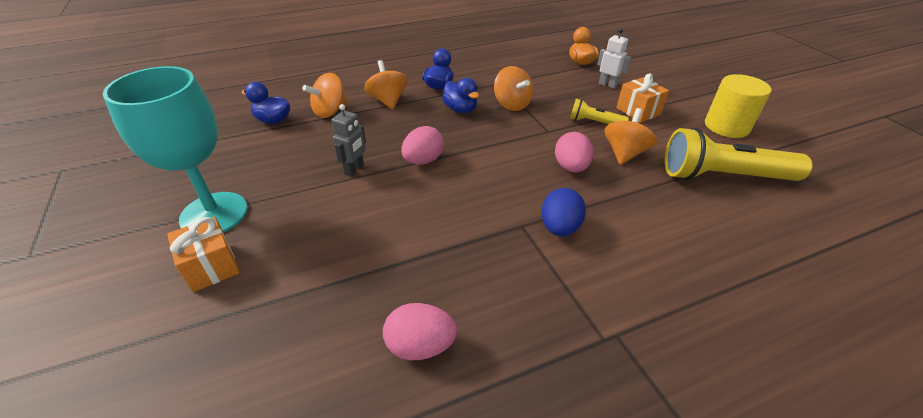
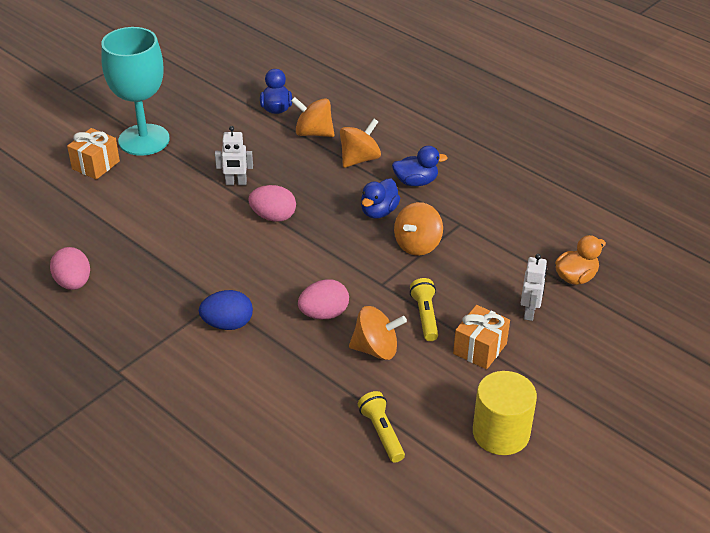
camera: 65 degrees right, 0 degrees up
(354, 169) = (236, 183): grey robot -> white robot
(723, 176) = (382, 433): yellow flashlight -> yellow flashlight, size x0.50

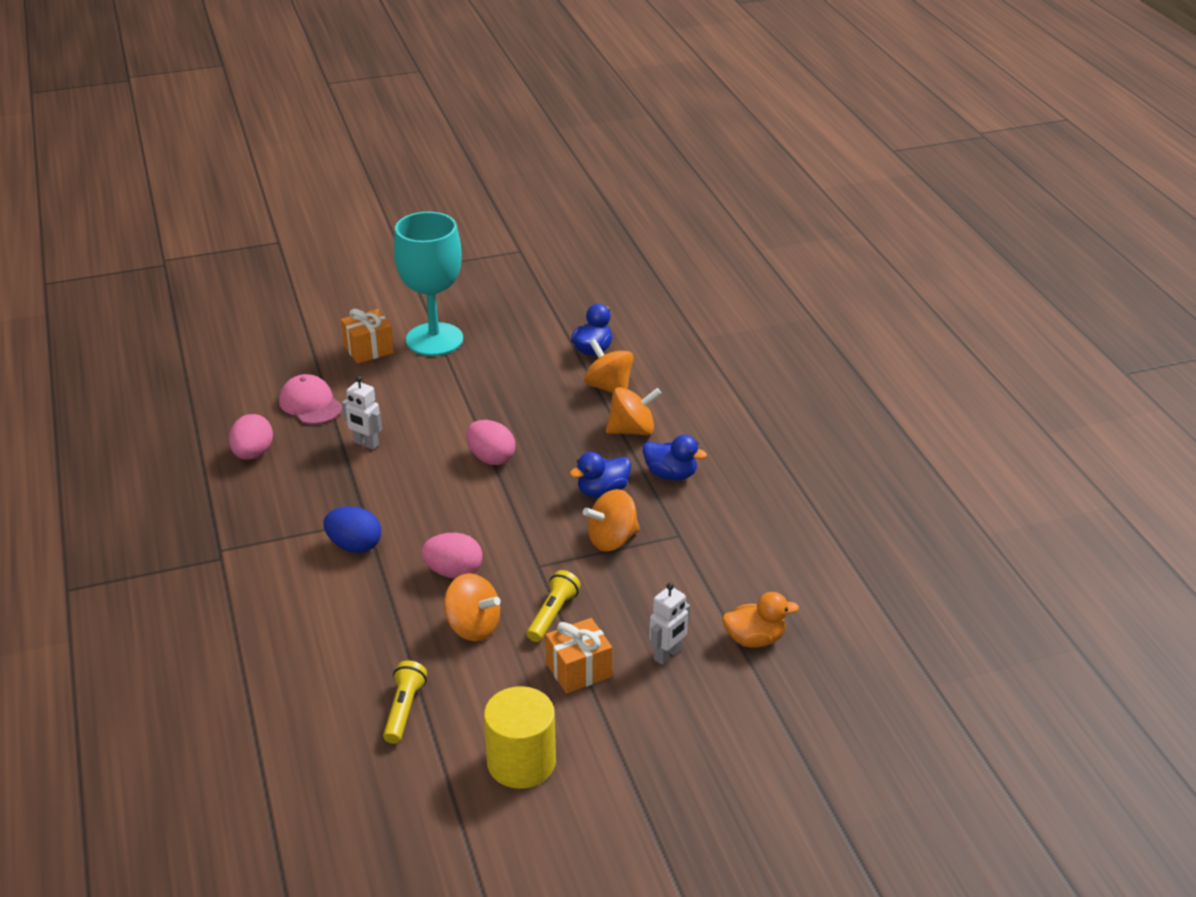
camera: 30 degrees right, 5 degrees down
(86, 225) = (310, 404): none -> pink cap
(236, 183) = (485, 412): white robot -> white robot (366, 444)

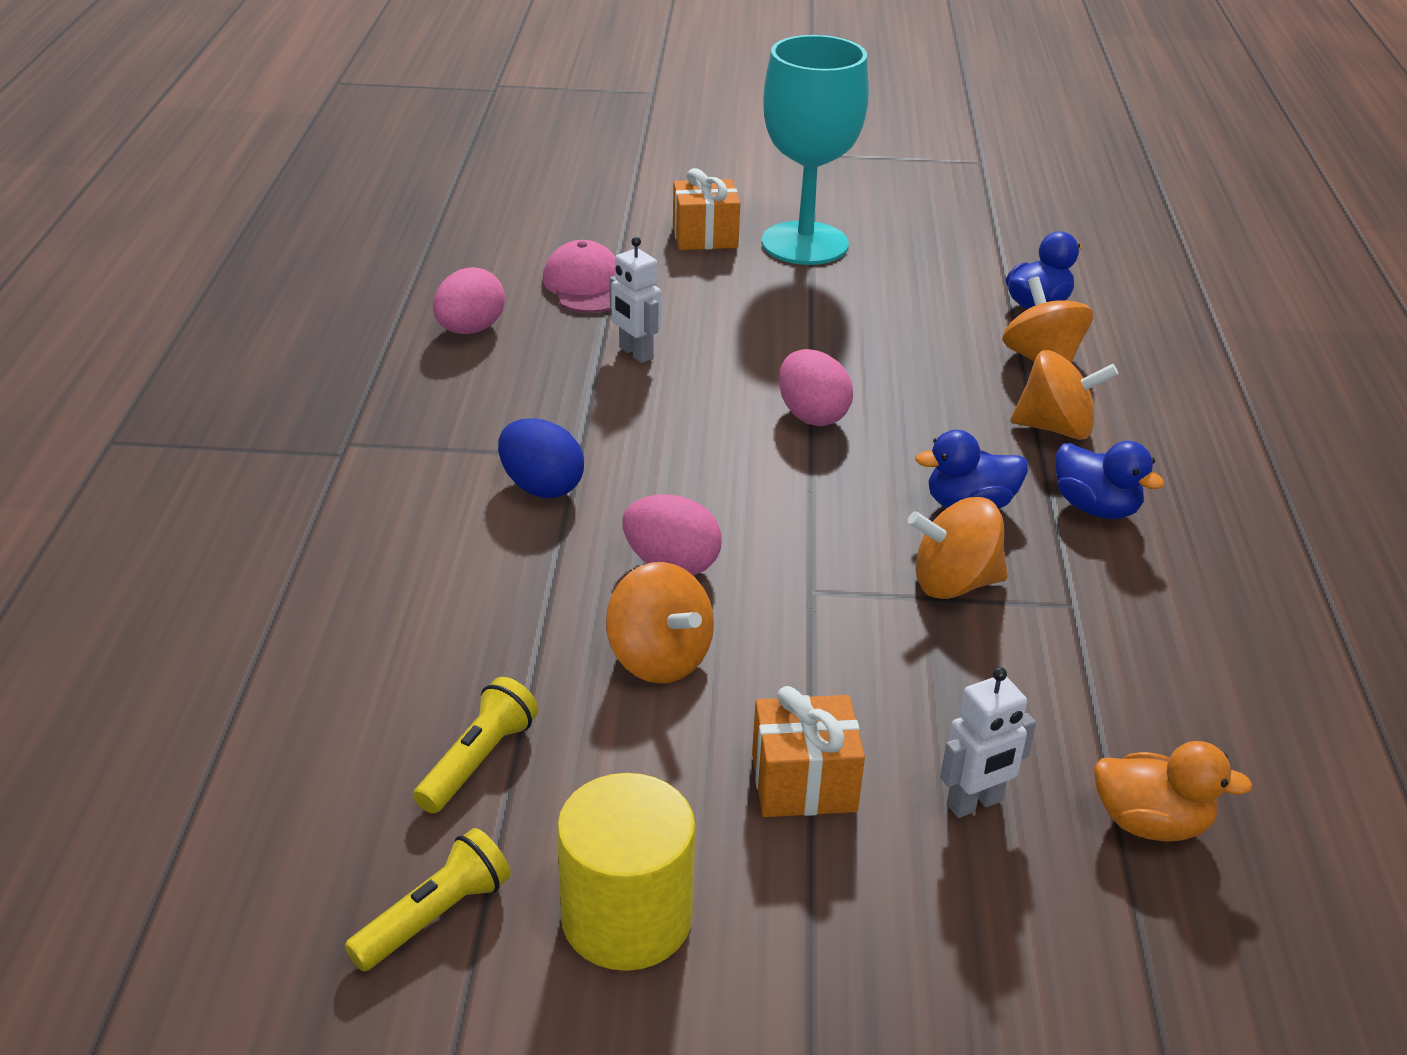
camera: 20 degrees right, 0 degrees up
(552, 614) = (800, 675): yellow flashlight -> yellow flashlight (434, 916)

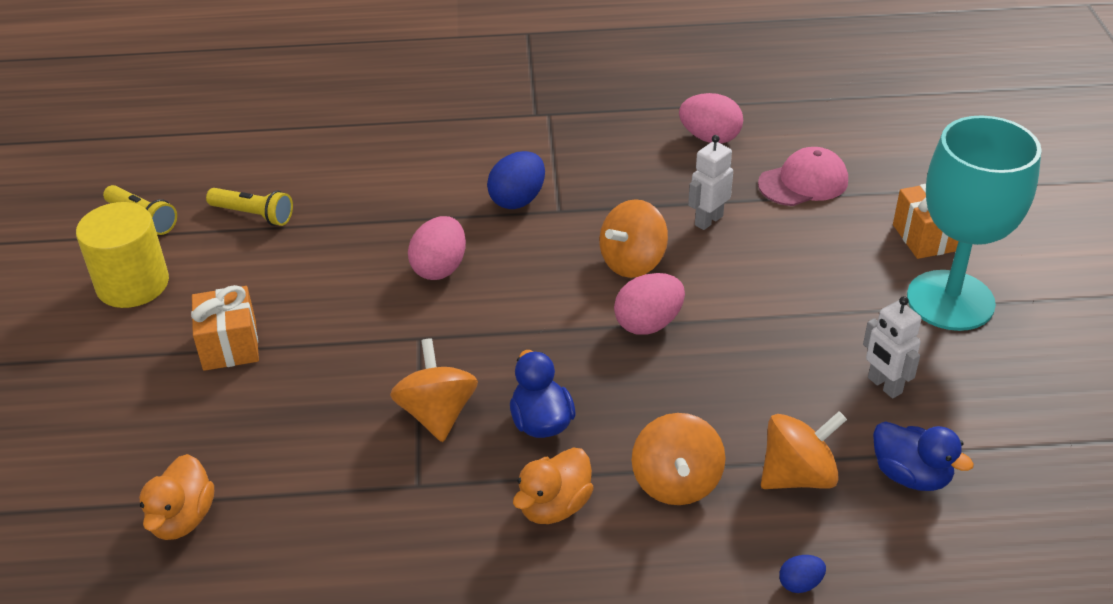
camera: 85 degrees right, 5 degrees up
(659, 658) = (343, 273): orange spinning top -> orange spinning top (633, 262)
(975, 803) = (207, 426): white robot -> white robot (884, 385)
(1095, 508) = (554, 506): blue duck -> orange duck
(1174, 379) = (800, 584): none -> blue egg

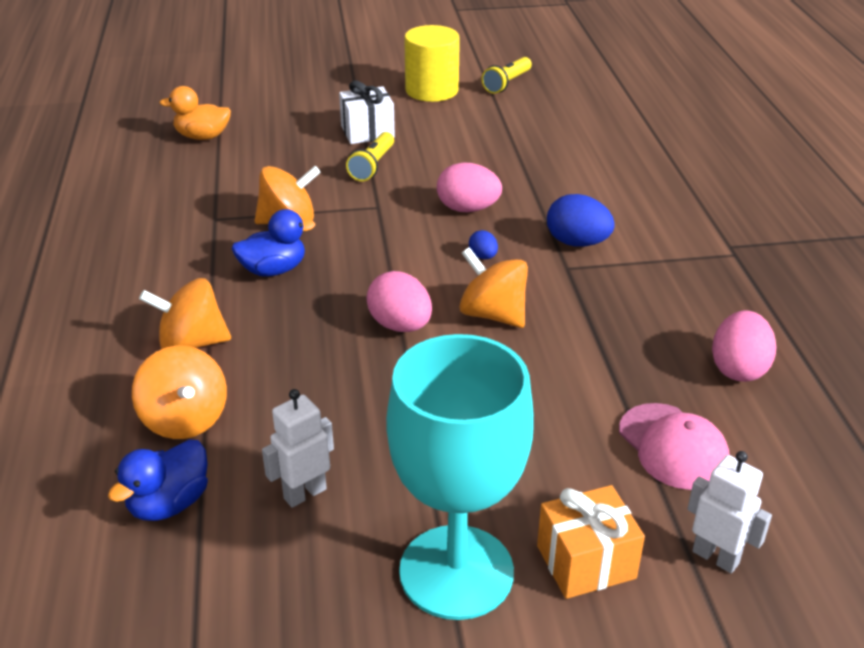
camera: 85 degrees right, 5 degrees down
(229, 345) = (367, 132): orange gift -> white gift
(253, 215) = (522, 123): yellow flashlight -> yellow flashlight (372, 166)
(554, 506) = (179, 280): orange duck -> none
(708, 220) = (574, 366): white robot -> white robot (715, 557)
(800, 584) = (57, 415): blue egg -> blue egg (483, 256)

